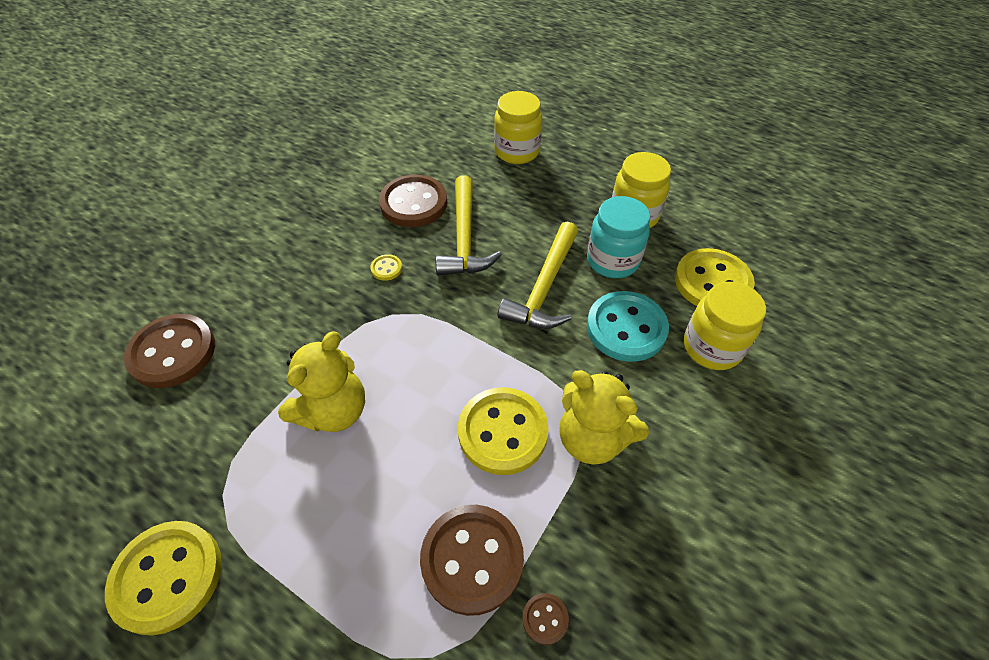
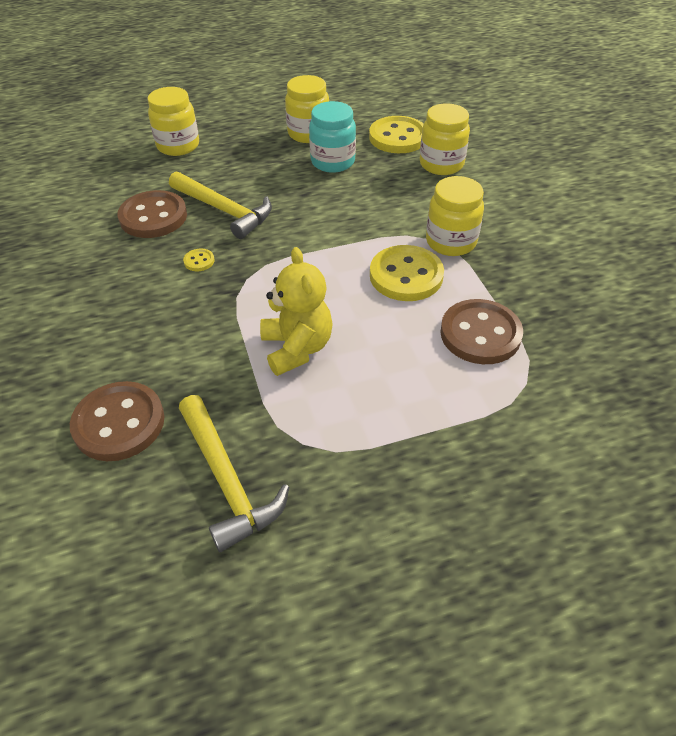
camera: 50 degrees left, 5 degrees down
(167, 577) = (343, 504): yellow button -> none
(544, 287) = (316, 199): yellow hammer -> yellow hammer (227, 479)
(545, 619) = (544, 322): brown button -> none
(592, 438) = (451, 242): yellow teddy bear -> yellow jar
(626, 328) = (390, 186): turquoise button -> none

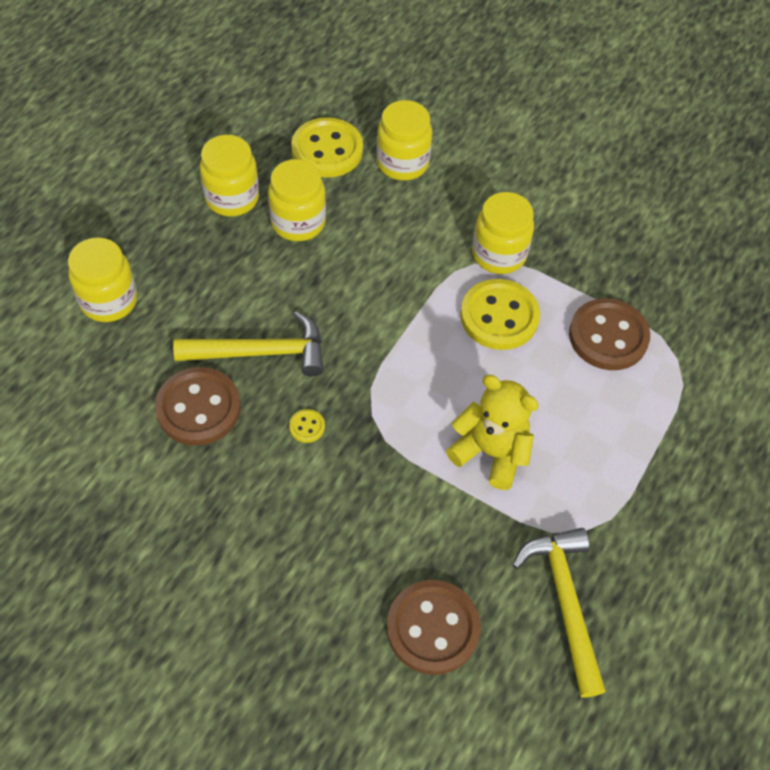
camera: 45 degrees left, 10 degrees up
(227, 479) = (565, 602): yellow hammer -> yellow hammer turned 120 degrees counterclockwise
(333, 162) = (298, 222): turquoise jar -> yellow jar

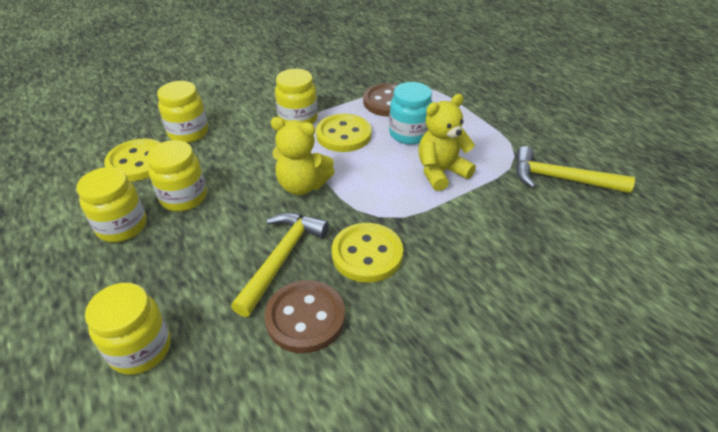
camera: 60 degrees left, 15 degrees down
(307, 427) = (367, 254): yellow button -> yellow button, size x2.35
(379, 318) = (302, 185): none -> yellow teddy bear
(433, 628) = (563, 244): brown button -> none
(549, 388) = (409, 134): none -> turquoise jar

